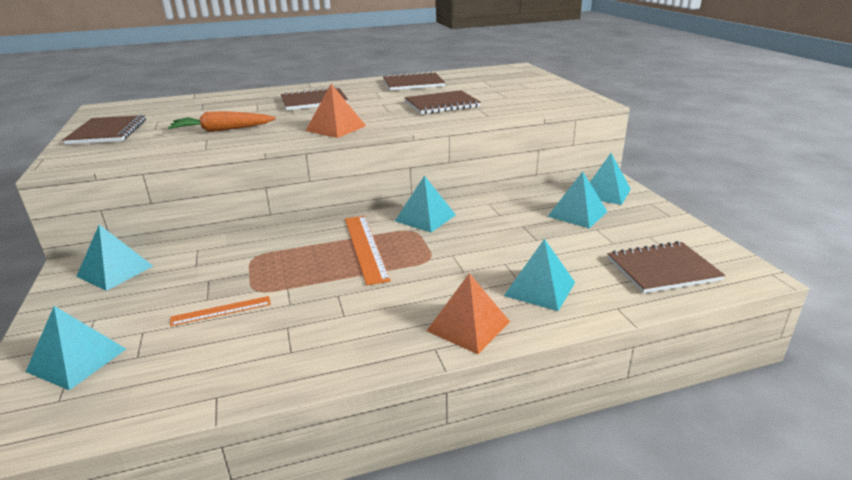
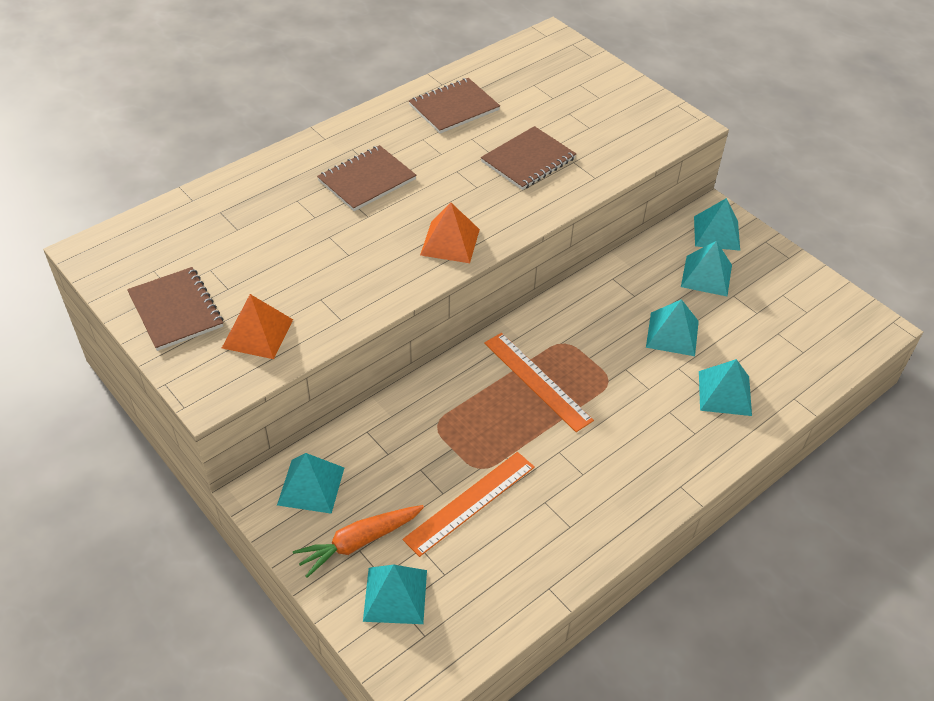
camera: 25 degrees left, 20 degrees up
(221, 311) = (470, 503): orange ruler -> orange ruler, size x1.69
(222, 130) = (319, 274): orange carrot -> orange carrot (359, 542)
(425, 218) = (565, 319): turquoise pyramid -> turquoise pyramid (672, 334)
(468, 326) = (692, 454): orange pyramid -> orange pyramid (257, 333)
(663, 269) = (811, 340): brown notebook -> none

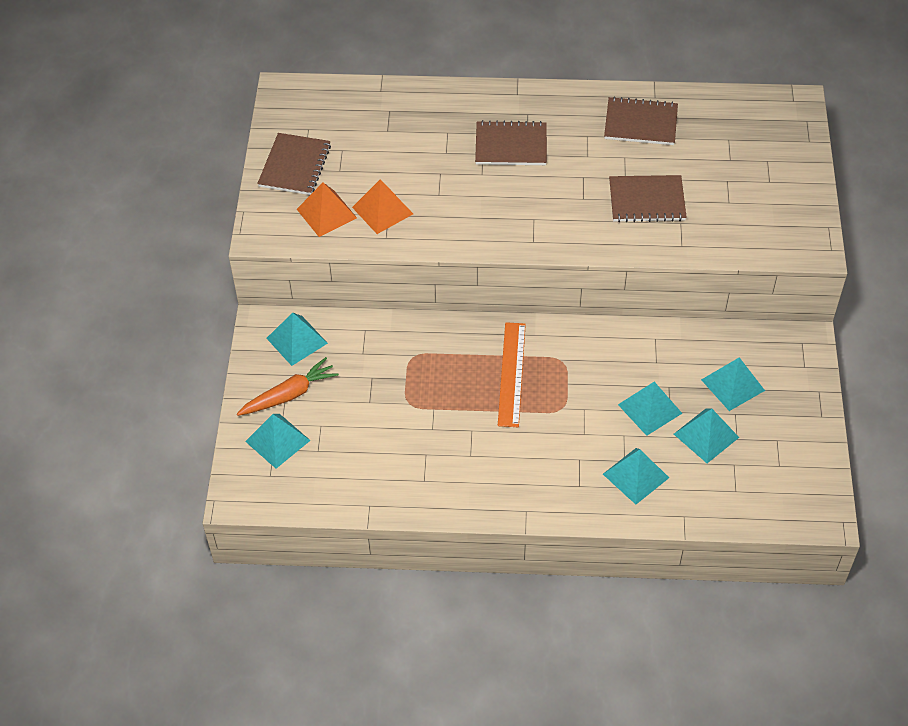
camera: 45 degrees right, 5 degrees up
(359, 542) = (289, 395): orange carrot -> orange carrot turned 135 degrees clockwise
(450, 242) = (516, 228): orange pyramid -> orange pyramid (382, 210)
(470, 503) = (379, 420): orange ruler -> none
(716, 233) = (785, 358): turquoise pyramid -> turquoise pyramid (706, 435)

